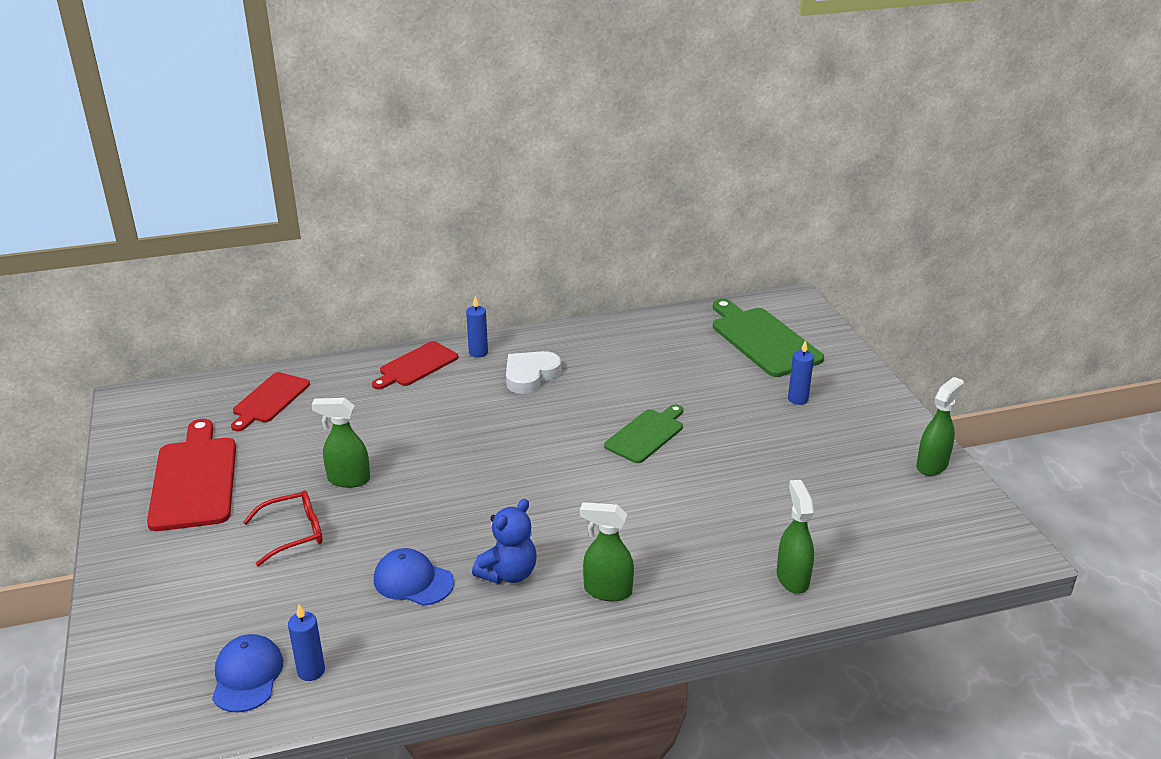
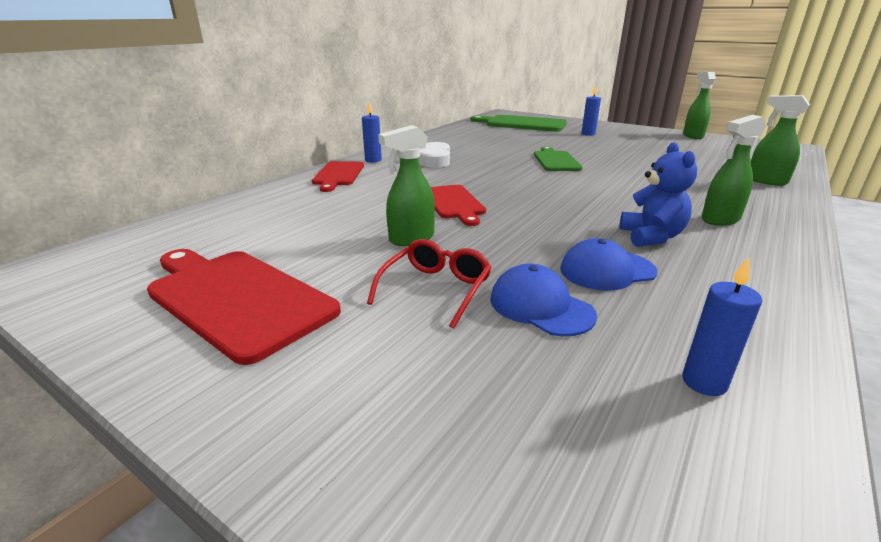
camera: 40 degrees left, 5 degrees down
(247, 676) = (666, 436): blue cap -> blue cap (541, 306)
(269, 400) = (231, 223): red cutting board -> red cutting board (453, 203)

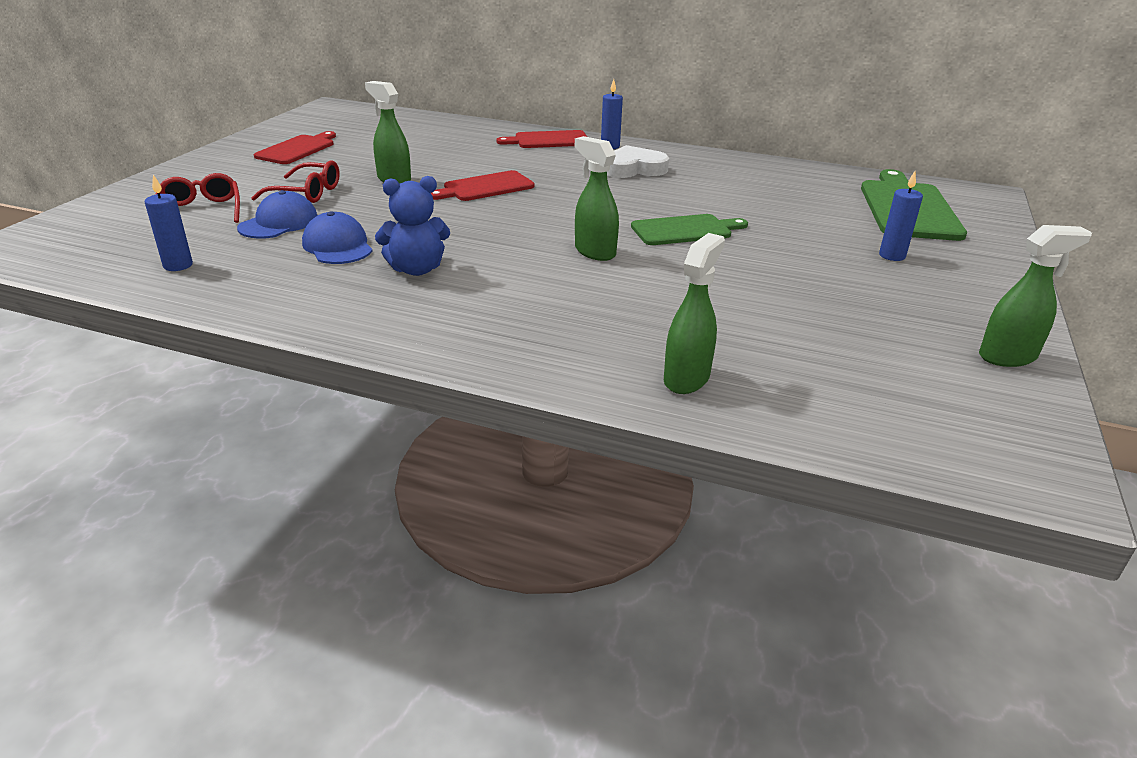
camera: 75 degrees right, 5 degrees up
(236, 298) = (297, 149): red cutting board -> red cutting board, size x0.63
(484, 378) = (201, 210): none -> red glasses
(720, 220) = (480, 312): green spray bottle -> green spray bottle (594, 252)

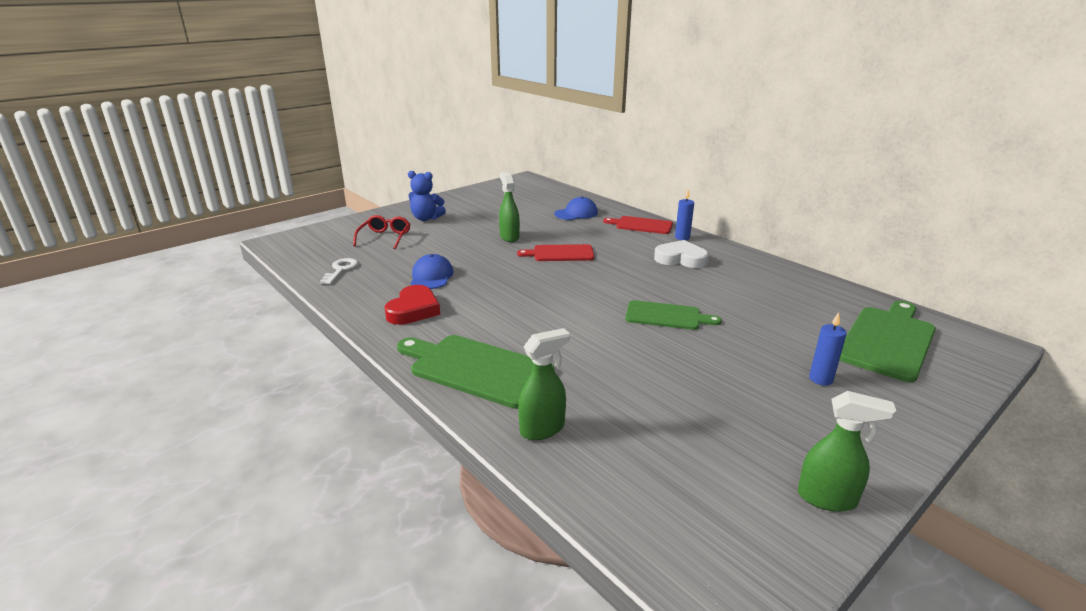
camera: 30 degrees right, 5 degrees down
(178, 265) = (341, 270): blue candle -> white key
(279, 223) = (416, 254): blue cap -> blue cap (576, 213)
(297, 149) = (475, 206): red cutting board -> none
(308, 193) = (451, 237): red glasses -> none
(361, 291) = (413, 310): none -> red heart
(416, 269) = (458, 303): blue teddy bear -> blue teddy bear (426, 218)
(533, 338) = (476, 369): none -> green cutting board
(594, 252) = (582, 317): green spray bottle -> none

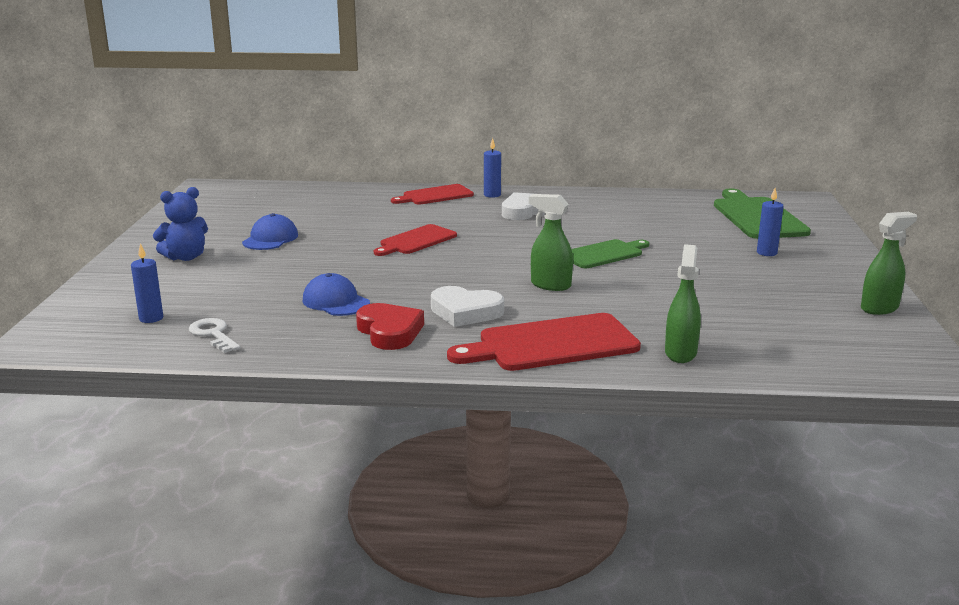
camera: 45 degrees left, 5 degrees down
(339, 248) = (151, 318): none -> blue candle
(385, 237) = (183, 290): red glasses -> none
(476, 369) = (551, 344): green cutting board -> red cutting board
(480, 317) = (465, 312): none -> white heart
(509, 237) = (330, 244): green spray bottle -> green spray bottle (550, 285)
(576, 213) = (348, 203): blue cap -> blue cap (270, 239)

